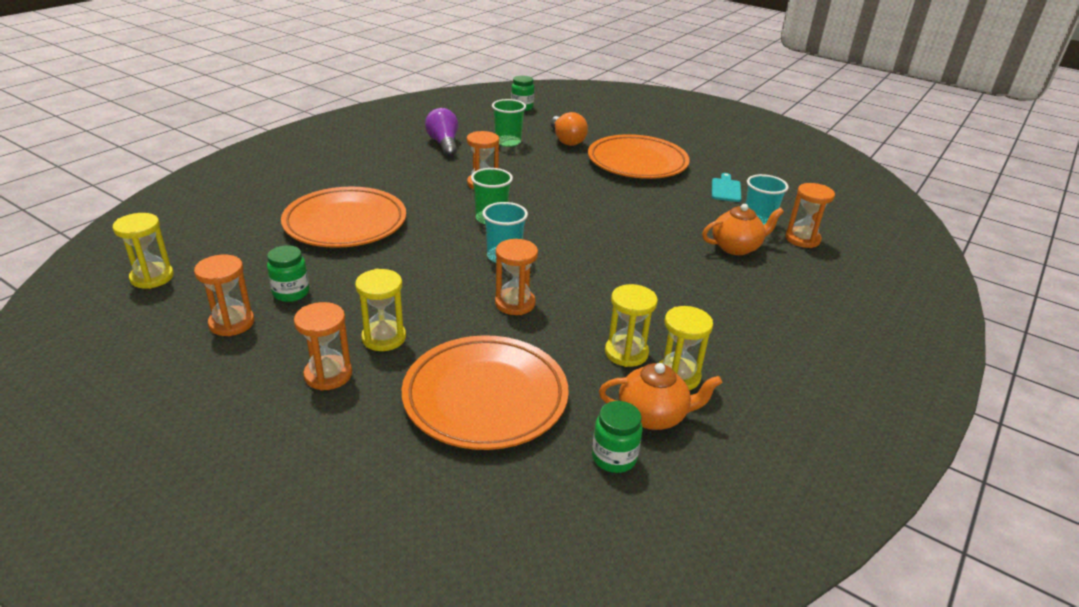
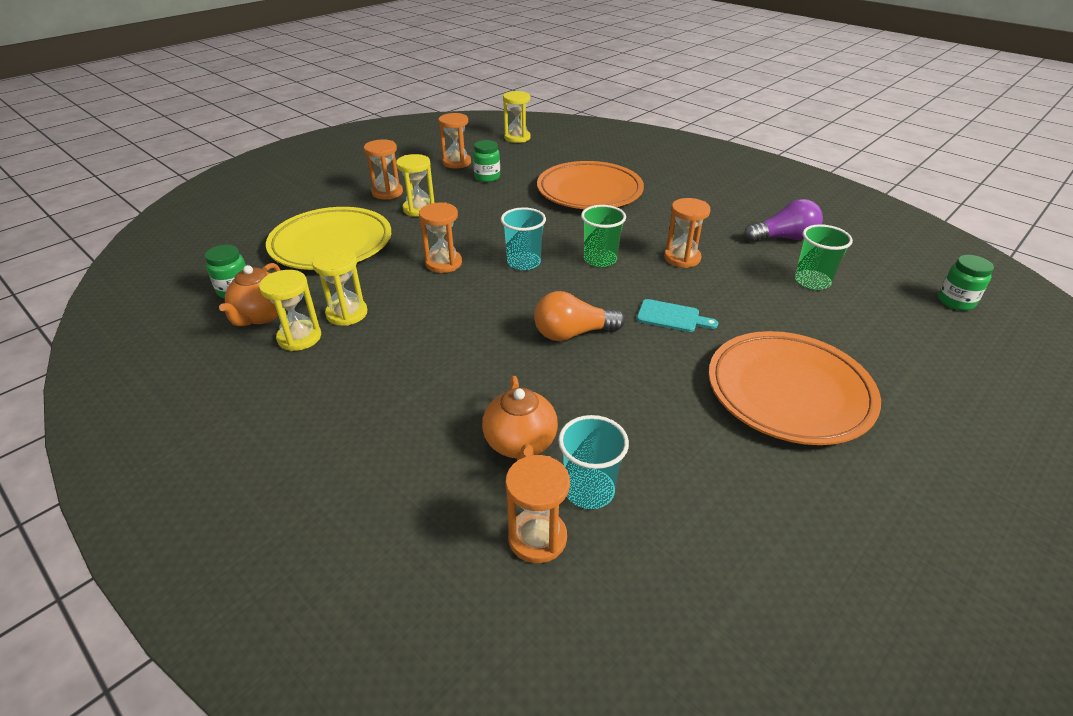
camera: 100 degrees right, 5 degrees up
(485, 397) = (331, 244): orange plate -> yellow plate
(566, 140) = (846, 331): orange light bulb -> orange light bulb (573, 333)
(725, 189) = (714, 483): turquoise cutting board -> turquoise cutting board (672, 317)

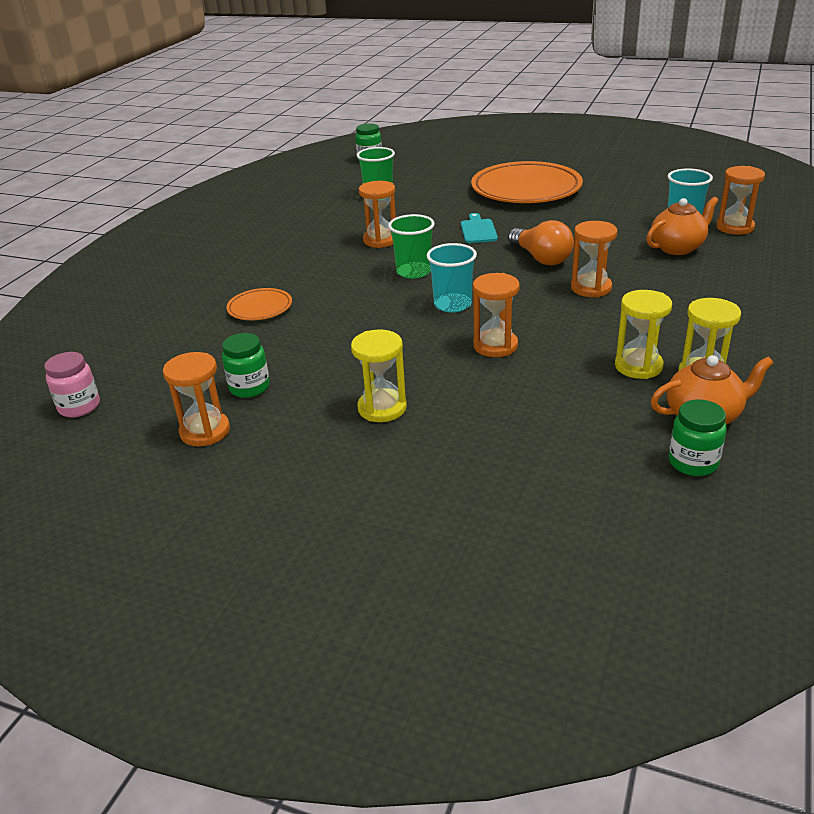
camera: 110 degrees left, 5 degrees down
(331, 244) = (527, 439): yellow plate -> none
(387, 192) = (348, 456): orange hourglass -> orange hourglass (591, 288)
(517, 138) = (79, 407): yellow hourglass -> pink jar
(589, 191) = (260, 308): orange plate -> orange plate, size x0.47
(783, 238) = (311, 210): purple light bulb -> none

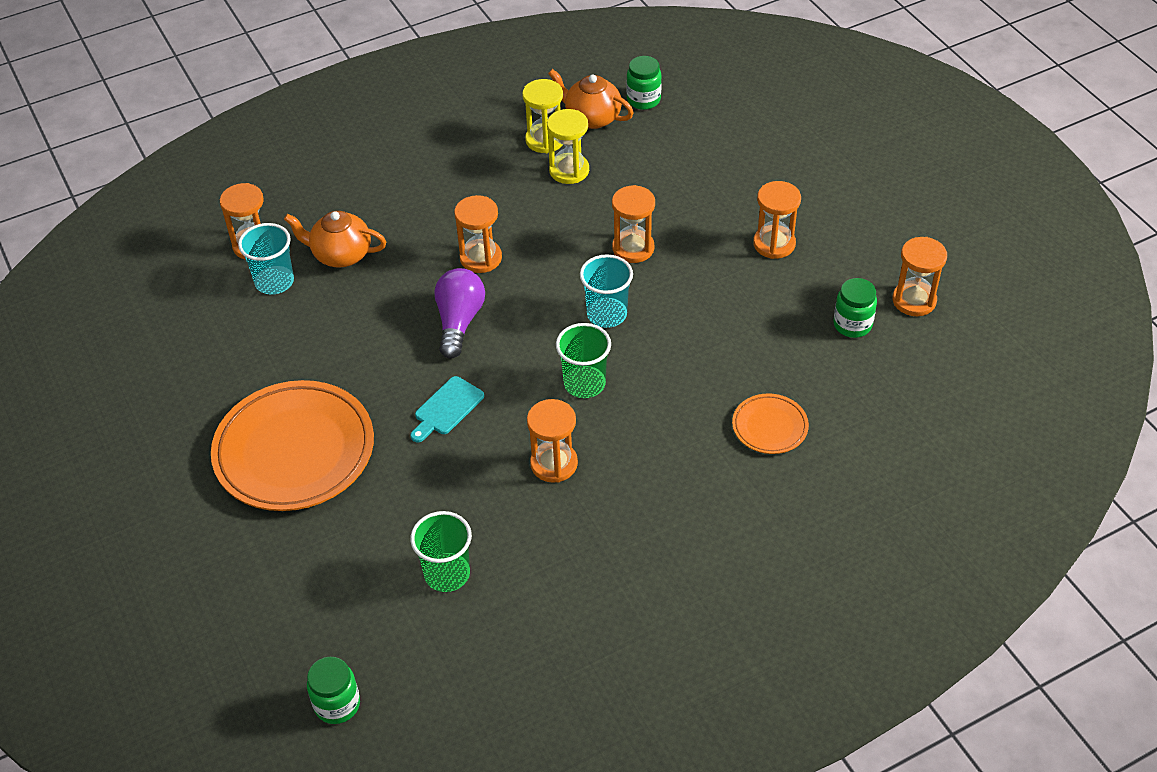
camera: 140 degrees left, 15 degrees up
(79, 407) = (1001, 390): pink jar -> none
(382, 408) = (774, 244): yellow hourglass -> orange hourglass
(541, 258) = (459, 322): orange light bulb -> purple light bulb

